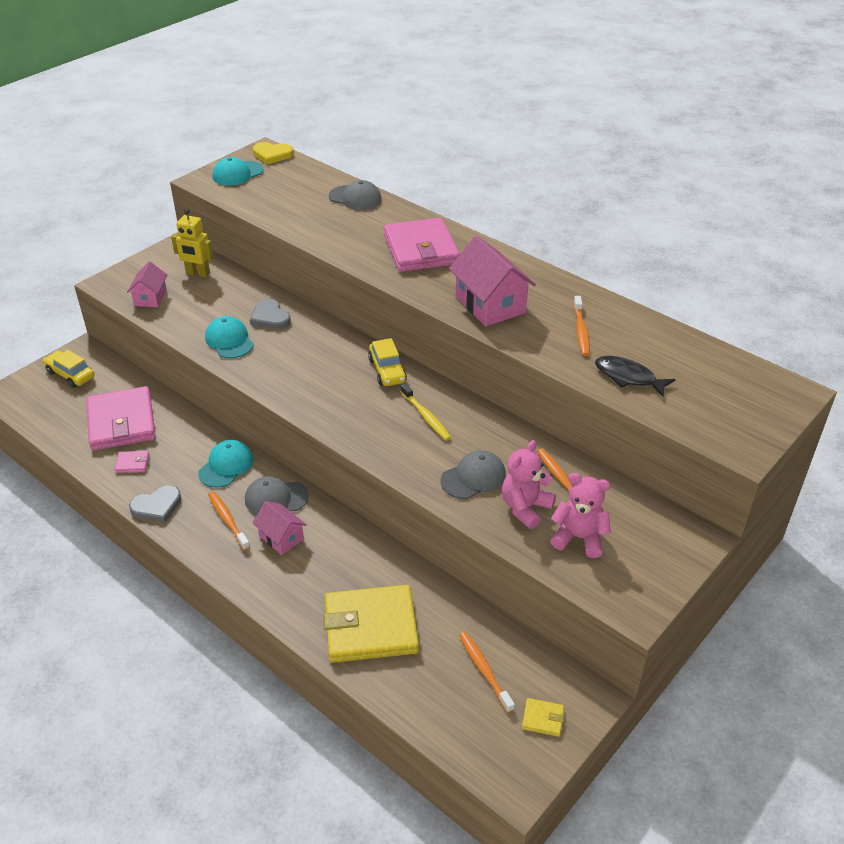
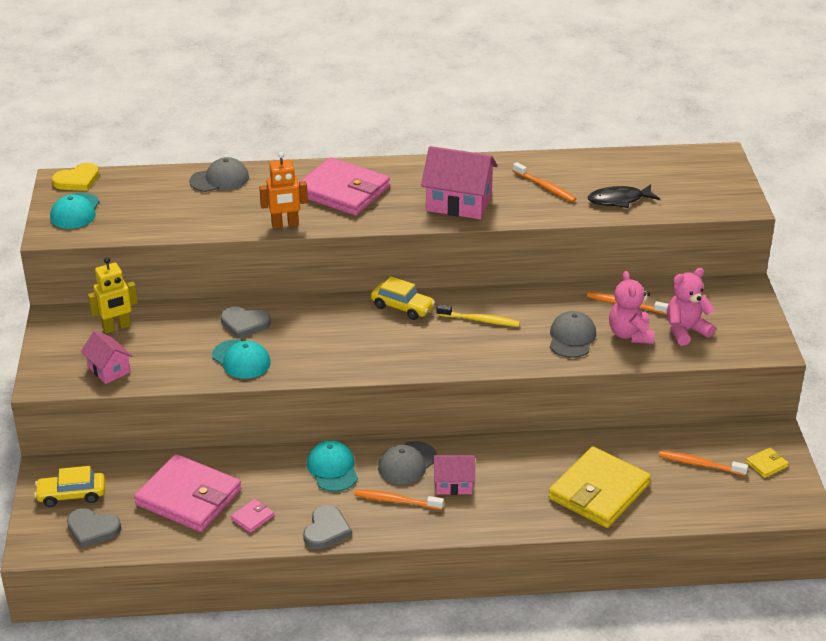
camera: 45 degrees left, 5 degrees down
(47, 404) = (92, 529): none -> grey heart
(229, 340) = (241, 359): turquoise cap -> turquoise cap turned 150 degrees counterclockwise
(343, 251) = (285, 225): none -> orange robot

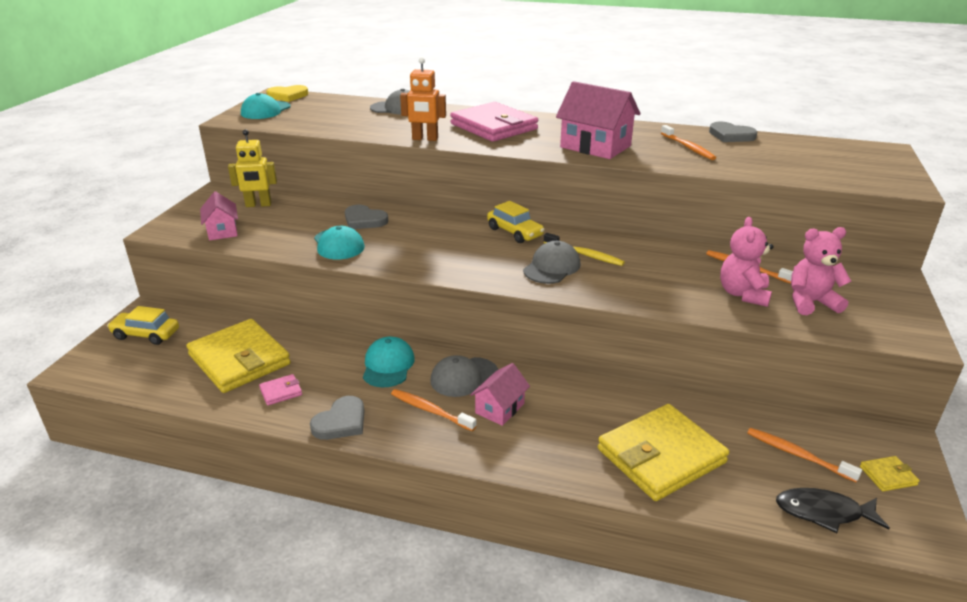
camera: 20 degrees right, 5 degrees down
(92, 529) = (135, 367): grey heart -> grey heart (731, 135)
(188, 497) = (239, 360): pink wallet -> yellow wallet
(453, 484) = (500, 408): pink house -> pink house turned 75 degrees counterclockwise
(572, 338) = (675, 285): grey cap -> grey cap (552, 267)
(619, 200) = (762, 165): black fish -> black fish (823, 512)

